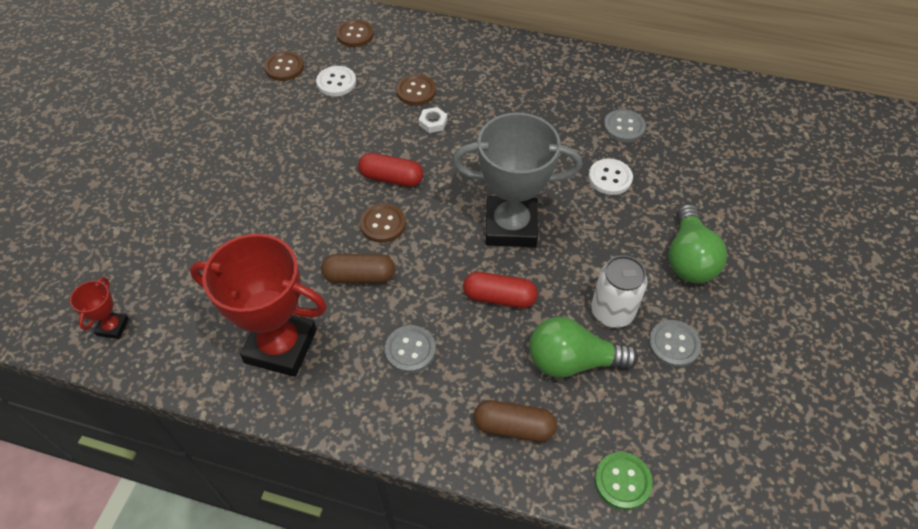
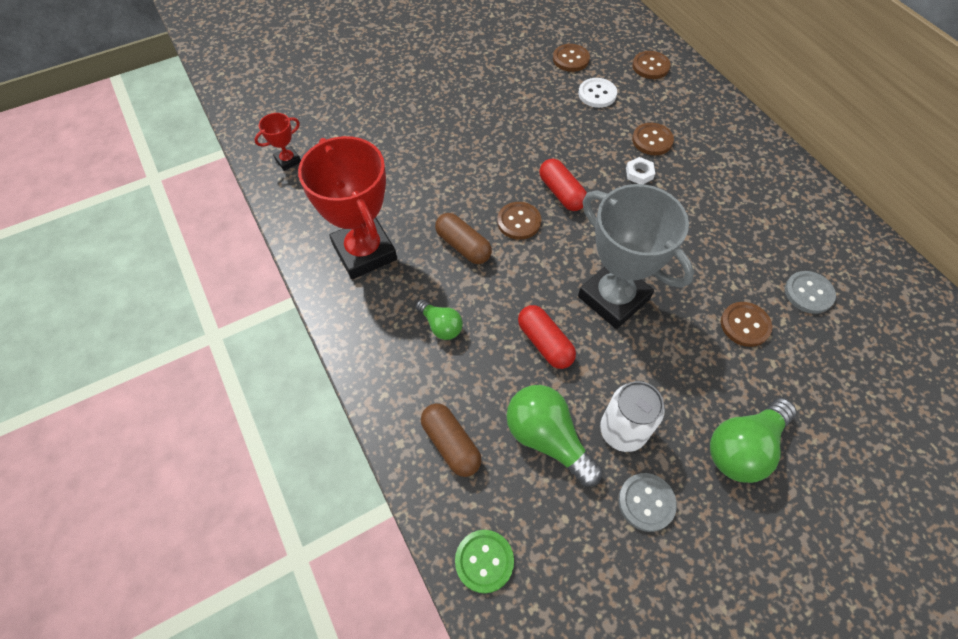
camera: 45 degrees right, 5 degrees up
(410, 350) = (441, 326): grey button -> green light bulb
(610, 178) = (745, 325): white button -> brown button

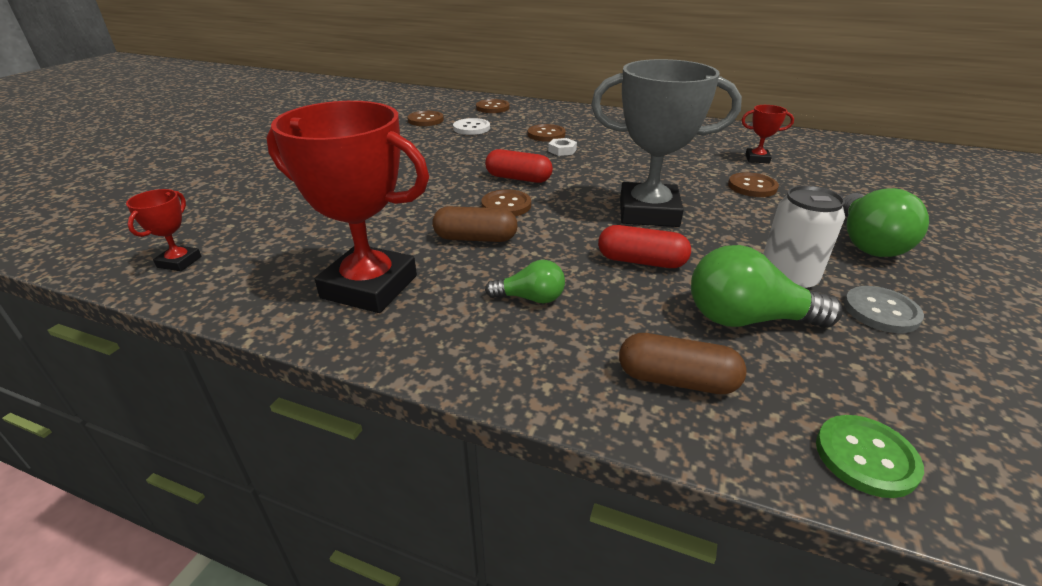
camera: 40 degrees left, 25 degrees down
(808, 293) = (757, 159): grey button -> red trophy

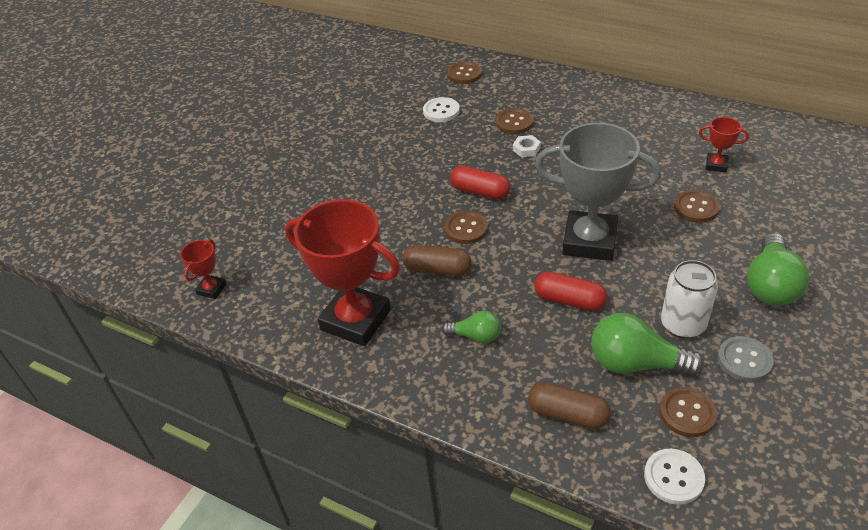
camera: 10 degrees right, 10 degrees up
(425, 120) = (396, 97): brown button -> brown button (687, 413)
(865, 457) = (673, 477): green button -> white button

